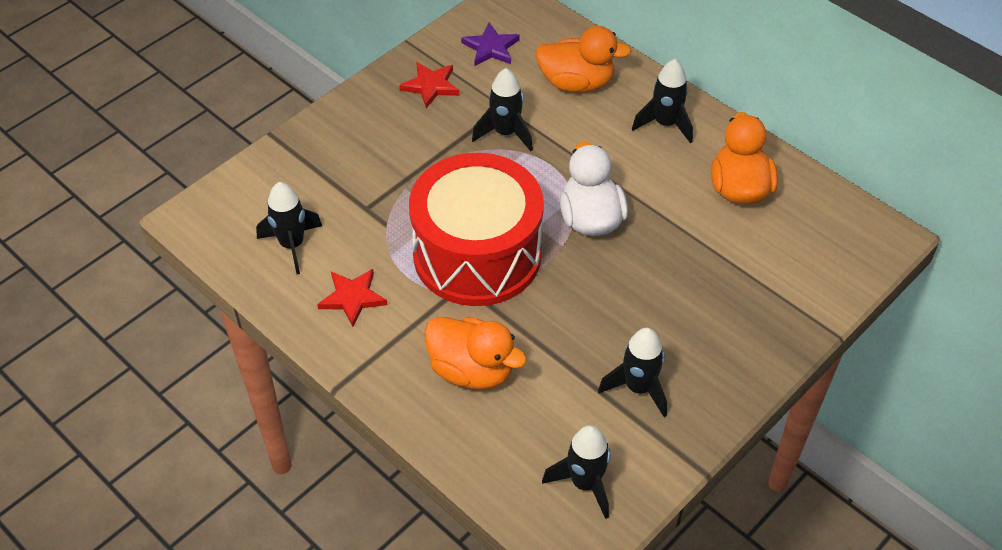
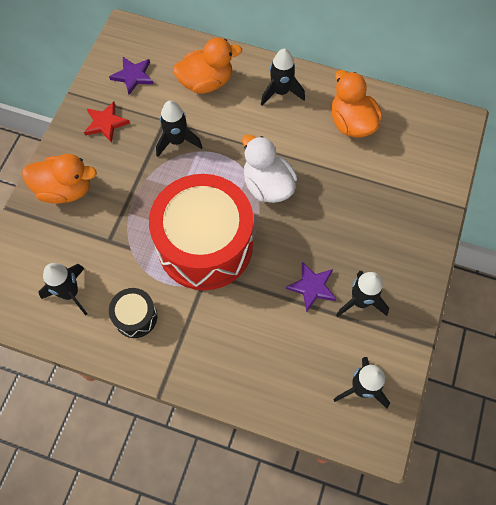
camera: 25 degrees left, 15 degrees up
(353, 298) = (135, 317): red star -> black drum
(472, 370) = (246, 337): orange duck -> orange duck (65, 189)
(585, 348) = (312, 287): none -> purple star

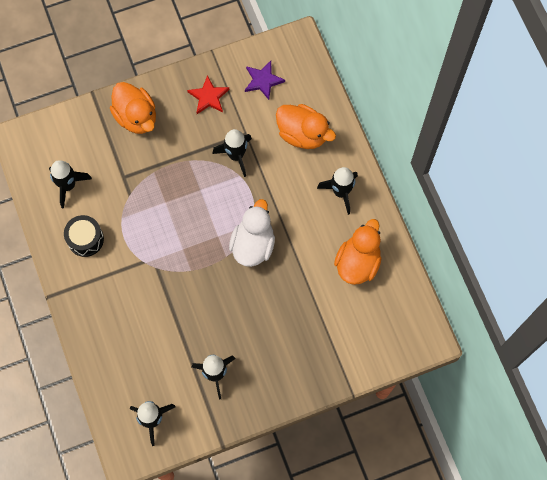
camera: 50 degrees right, 5 degrees up
(205, 245) = (172, 240): red drum -> none
(312, 287) = (199, 334): purple star -> none

